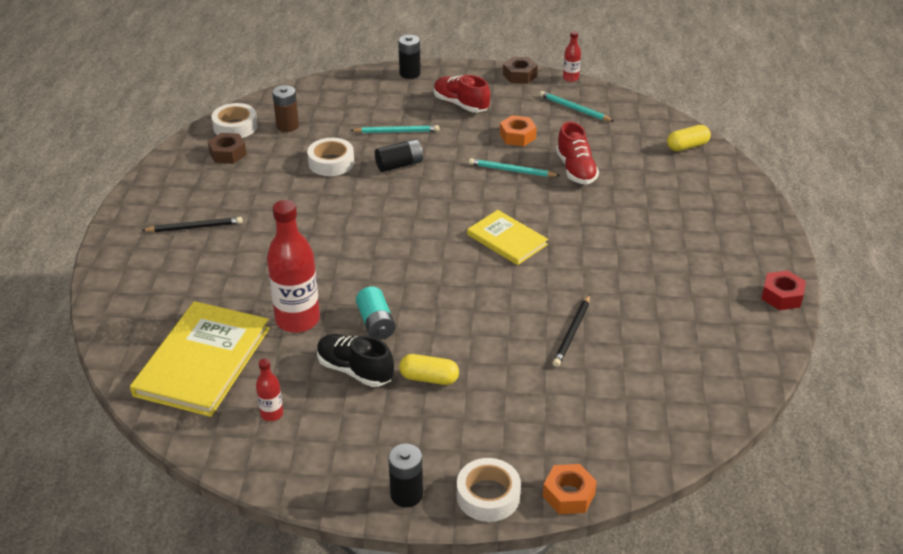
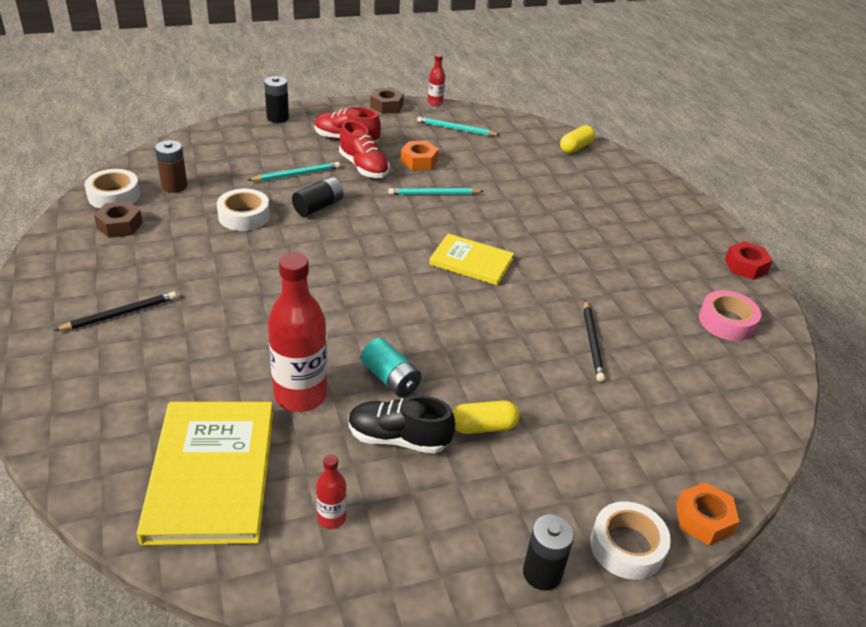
camera: 25 degrees left, 0 degrees up
(576, 170) = (493, 184): red shoe -> red shoe (363, 167)
(719, 343) = (727, 322): none -> pink tape

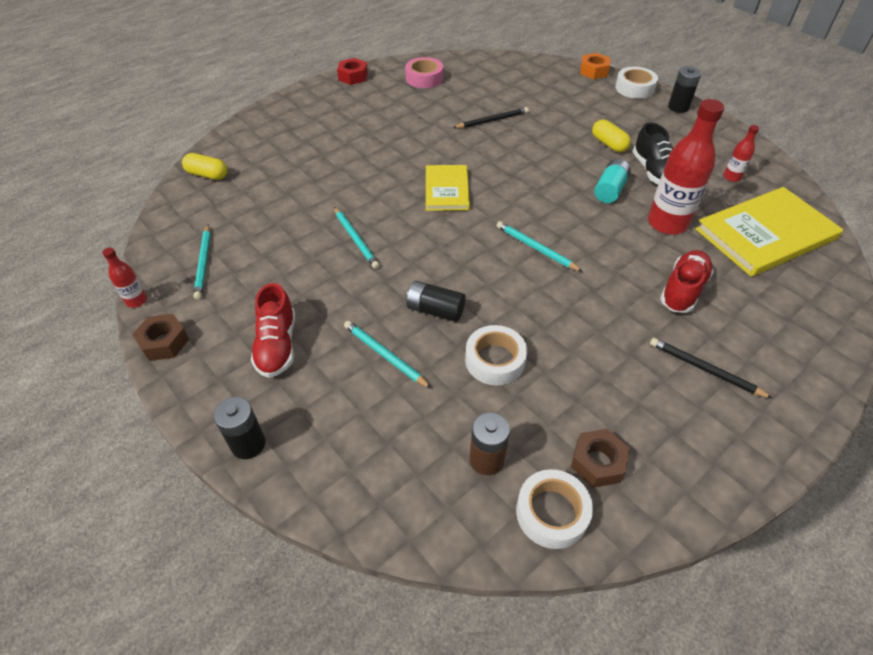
camera: 110 degrees left, 10 degrees up
(342, 283) = (536, 248): none -> turquoise pencil
(363, 167) = (334, 306): red shoe -> red shoe (683, 290)
(419, 161) = (295, 269): orange nut -> none

